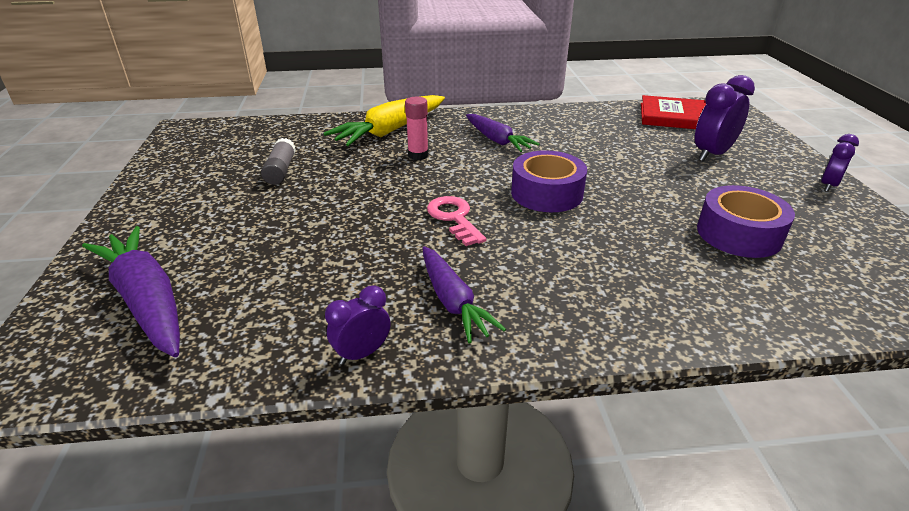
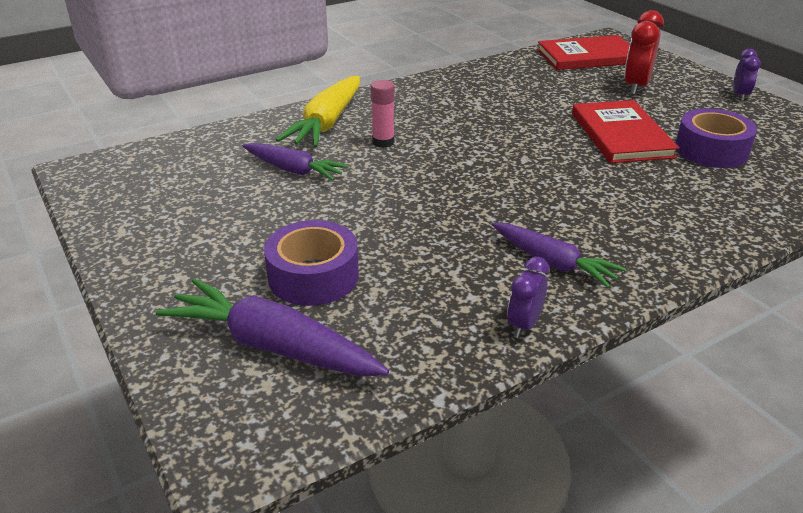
camera: 25 degrees left, 0 degrees up
(280, 170) = (257, 189): grey glue stick -> none
(454, 218) = (480, 193): pink key -> none
(497, 140) = (444, 111): purple carrot -> purple carrot (294, 170)
(546, 193) = (537, 152): purple tape -> purple tape (313, 276)
(650, 196) = (621, 135): none -> red book
(712, 154) = (636, 87): purple clock -> red clock

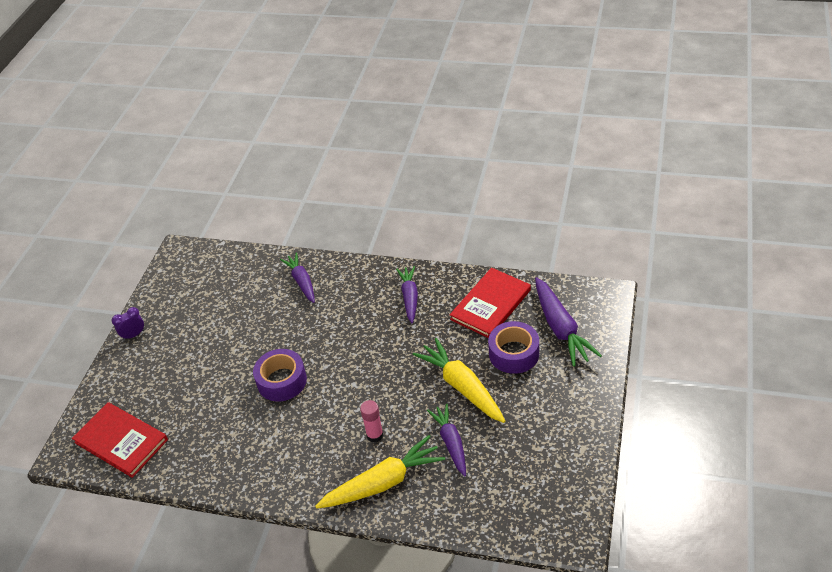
camera: 130 degrees left, 10 degrees up
(342, 213) = (462, 386): none -> yellow carrot
(524, 325) = (459, 280): purple clock -> none
(621, 135) = (250, 349): red book -> red book (490, 304)
(636, 87) = (163, 384): red clock -> none
(710, 207) = (302, 281): none -> purple carrot
(711, 150) = (234, 309): purple tape -> purple tape (282, 381)

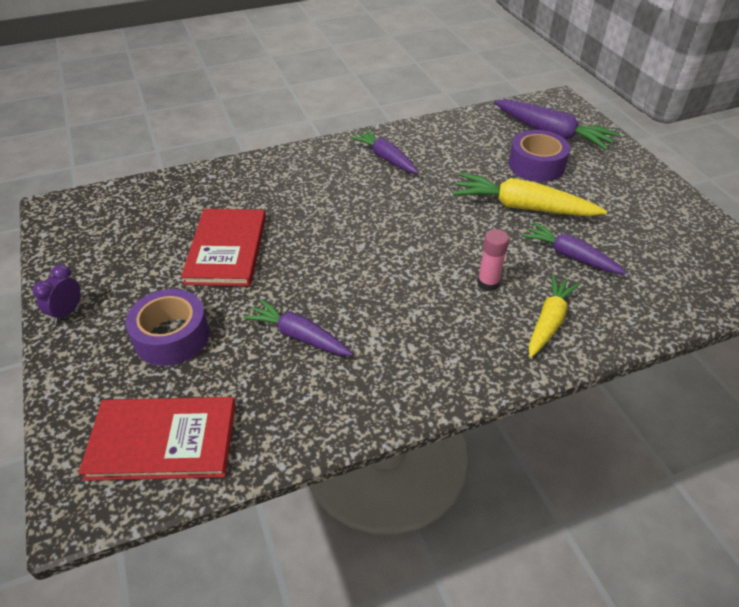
camera: 40 degrees left, 0 degrees up
(282, 381) = (325, 279): purple tape -> purple tape (171, 336)
(302, 281) = (250, 184): purple carrot -> purple carrot (298, 336)
(383, 482) = (549, 321): yellow carrot -> yellow carrot, size x0.66
(490, 304) = (470, 138): red book -> red book (226, 249)

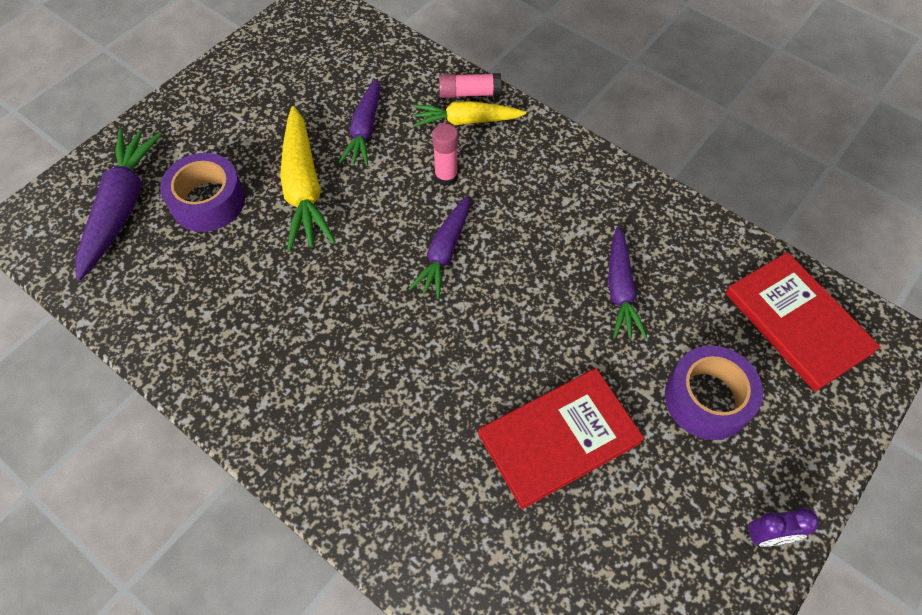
camera: 120 degrees left, 15 degrees up
(385, 158) = (270, 365): purple carrot -> purple carrot (444, 252)
(587, 338) = (469, 93): none -> pink glue stick

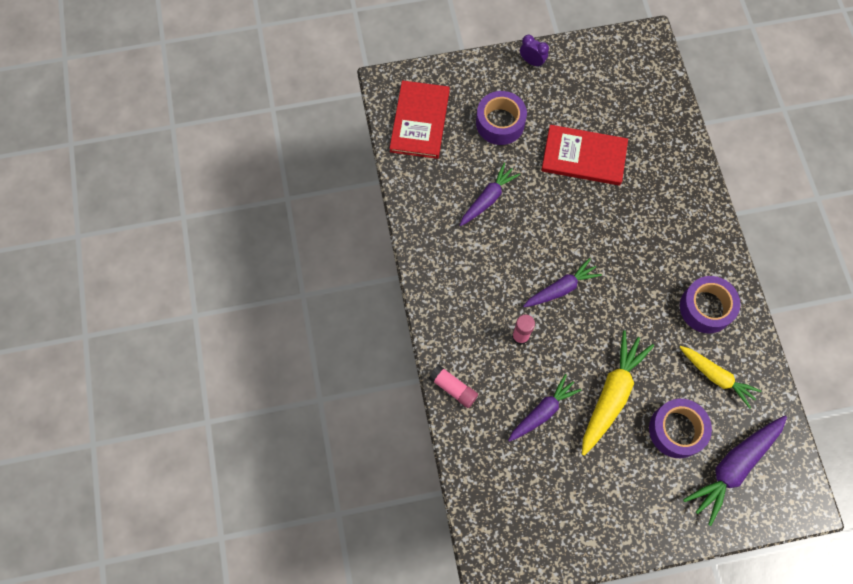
camera: 140 degrees left, 10 degrees up
(251, 352) = (706, 308): none -> purple tape
(466, 121) = (474, 368): yellow carrot -> yellow carrot (716, 377)

